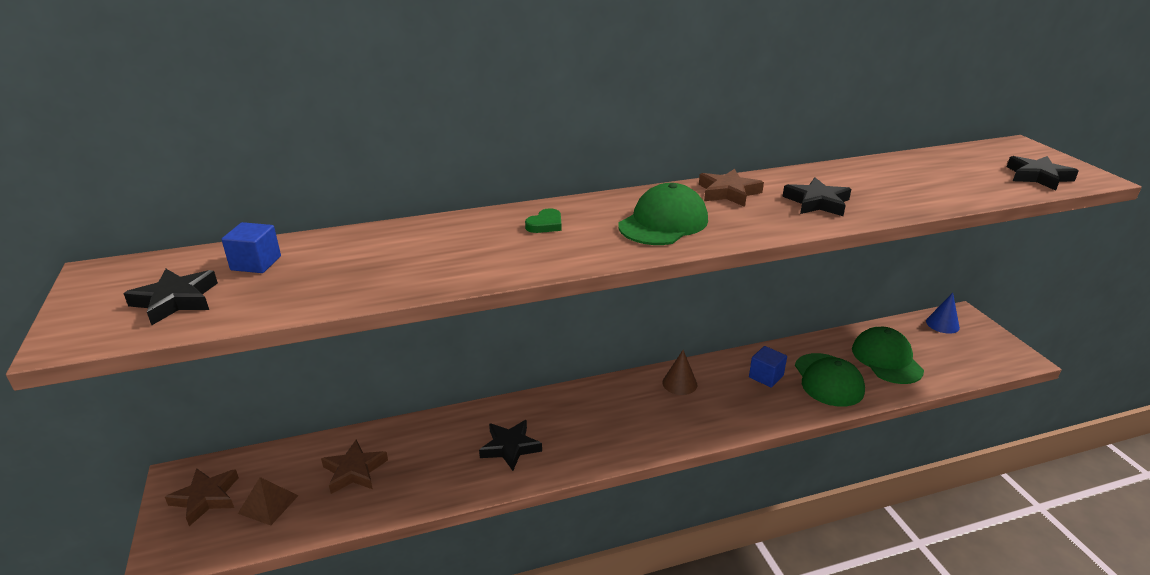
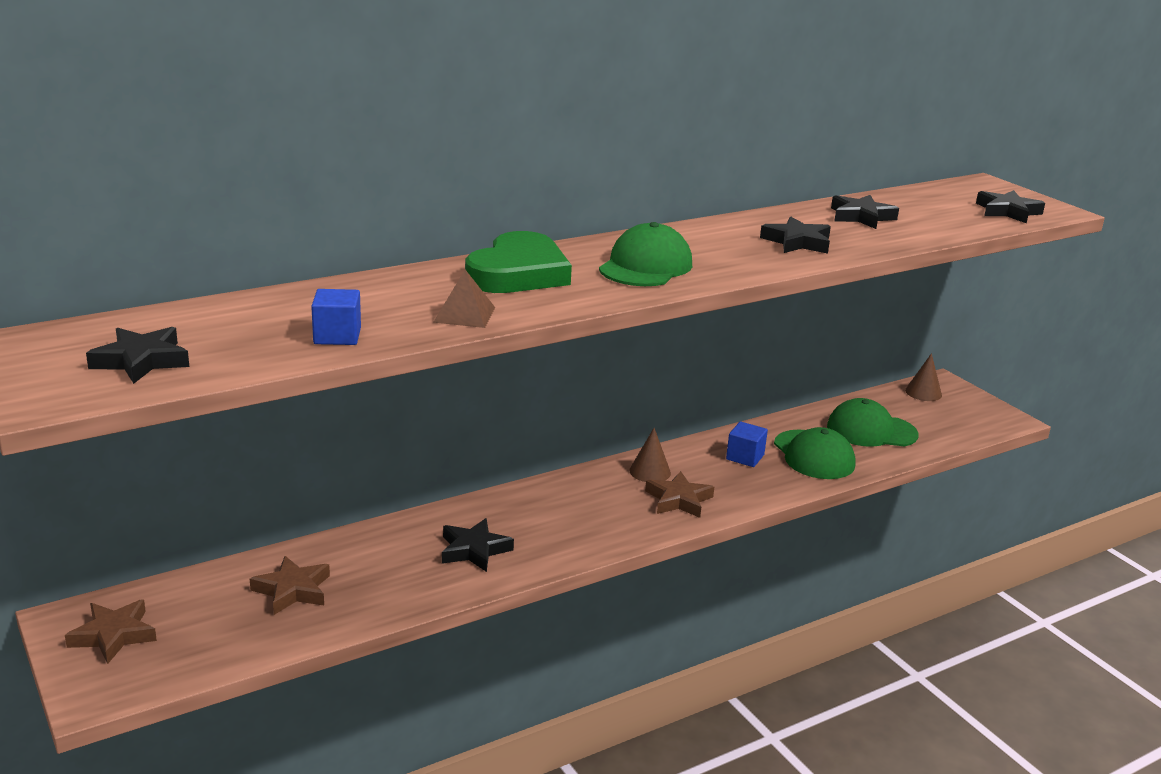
camera: 15 degrees left, 5 degrees down
(256, 263) = (207, 323): blue cube -> blue cube (337, 336)
(268, 504) = (199, 633): brown pyramid -> brown pyramid (464, 314)
(545, 224) = (518, 273): green heart -> green heart, size x2.49
(728, 192) = (702, 236): brown star -> brown star (679, 500)
(886, 359) = (871, 431): green cap -> green cap turned 60 degrees counterclockwise
(887, 178) = (861, 217): none -> black star
(942, 324) = (923, 392): blue cone -> brown cone

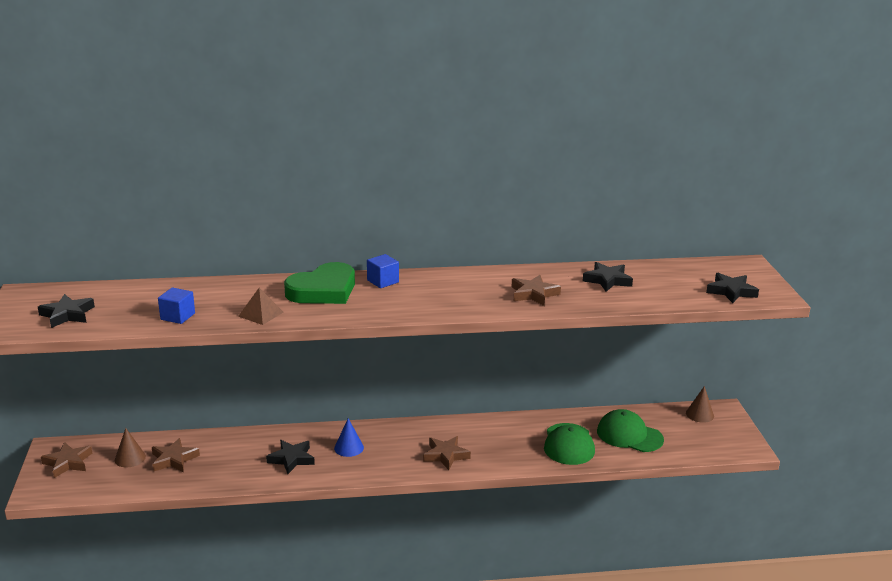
camera: 25 degrees right, 0 degrees up
(542, 517) = (349, 448): none -> blue cone
(645, 266) = (408, 297): green cap -> none
(650, 471) = (444, 432): brown cone -> brown cone (130, 458)
(745, 457) = (518, 435): blue cube -> blue cube (383, 281)
(797, 242) = (533, 294): black star -> brown star

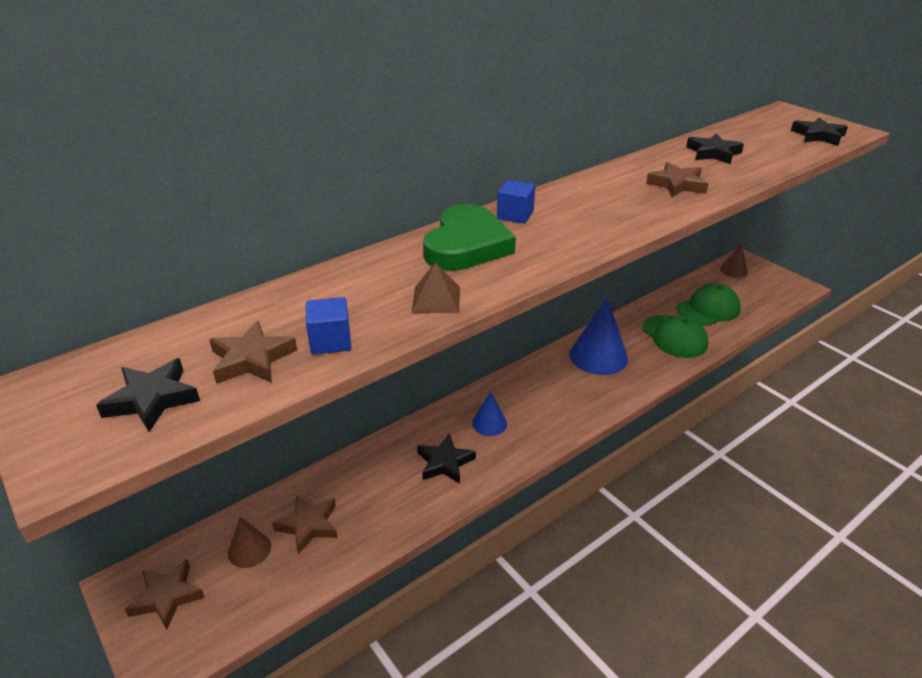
camera: 30 degrees left, 10 degrees up
(446, 455) = (588, 392): brown star -> brown star (252, 359)
(485, 435) = (598, 356): none -> blue cone
(629, 435) = (708, 309): green cap -> green cap turned 150 degrees clockwise

